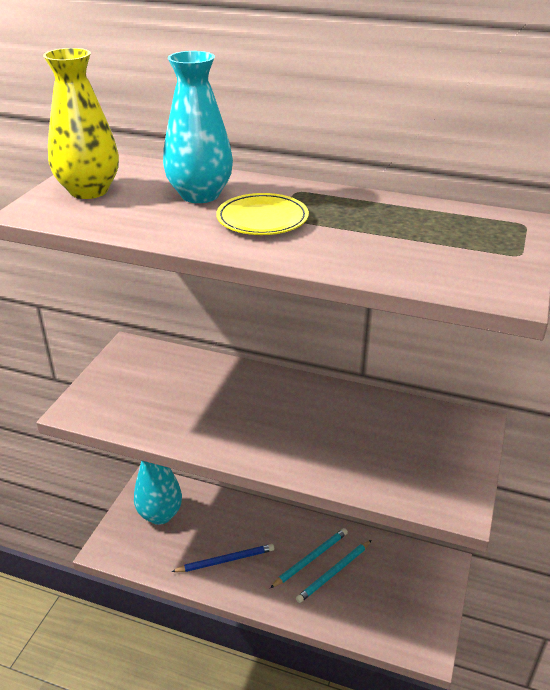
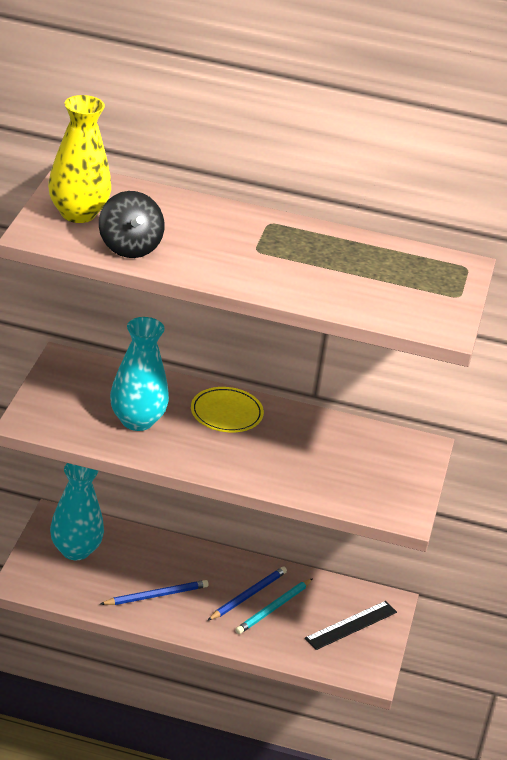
camera: 10 degrees left, 0 degrees up
(132, 219) = (129, 247): none -> black spinning top
(200, 195) = (182, 223): turquoise vase -> turquoise vase (137, 420)
(262, 219) = (244, 252): yellow plate -> yellow plate (226, 413)
(311, 559) = (248, 595): turquoise pencil -> blue pencil
(408, 590) = (351, 625): none -> black ruler

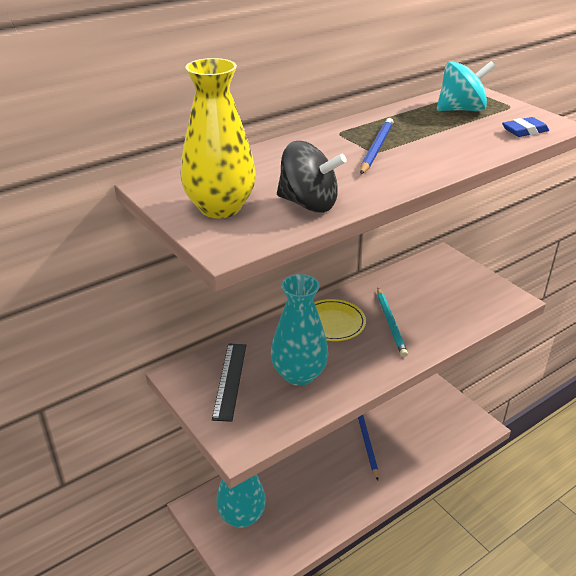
camera: 45 degrees left, 0 degrees up
(156, 595) = (328, 495): blue pencil -> blue pencil (376, 148)
(273, 608) = (389, 438): turquoise pencil -> turquoise pencil (391, 323)
(351, 625) = (431, 409): black ruler -> black ruler (230, 380)
(405, 315) = (524, 131): none -> blue eraser
(409, 271) = (461, 110): none -> turquoise spinning top

